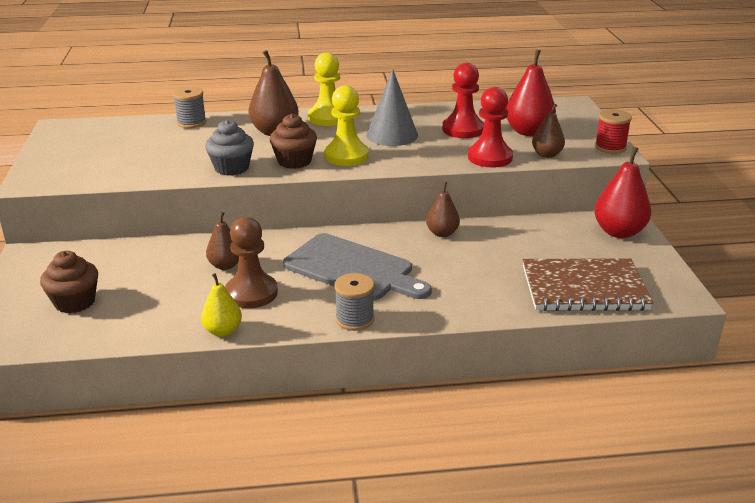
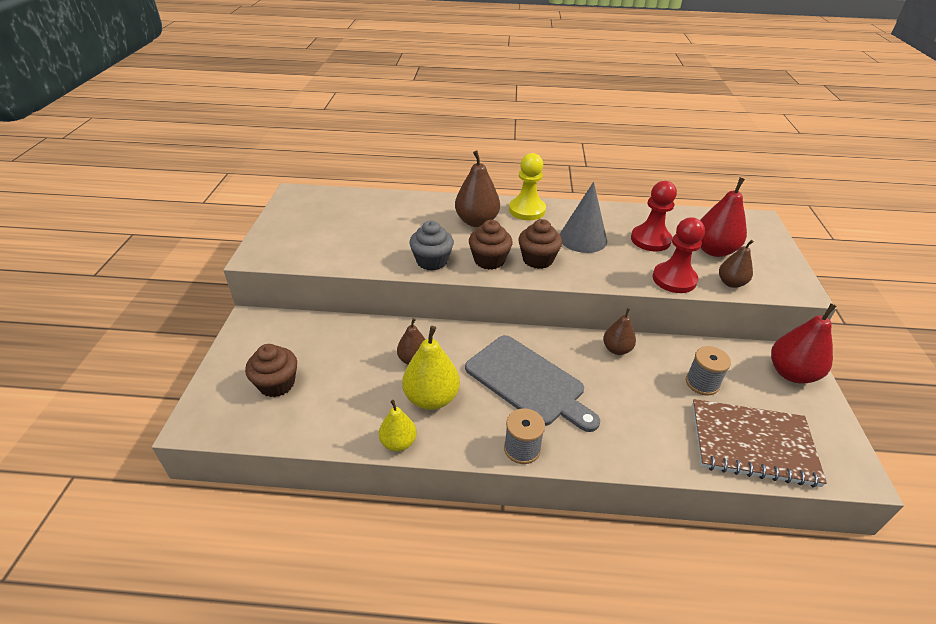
camera: 10 degrees right, 10 degrees up
(191, 122) = (406, 202): grey spool -> grey spool (702, 383)
(251, 293) = (431, 398): brown pawn -> yellow pear
(346, 156) = (537, 259): yellow pawn -> brown cupcake
(610, 147) = (796, 281): red spool -> none

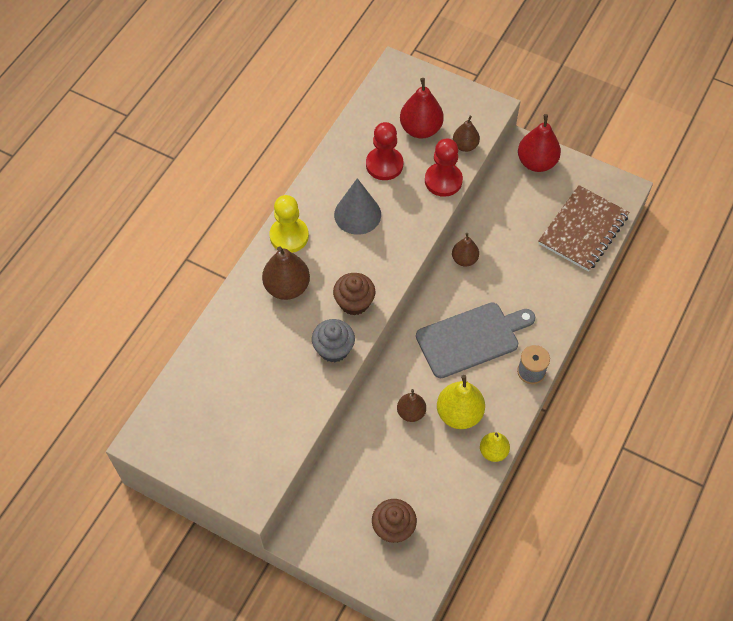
camera: 65 degrees left, 20 degrees up
(537, 259) = (371, 264): brown cupcake -> none
(702, 383) = (521, 224): grey spool -> none

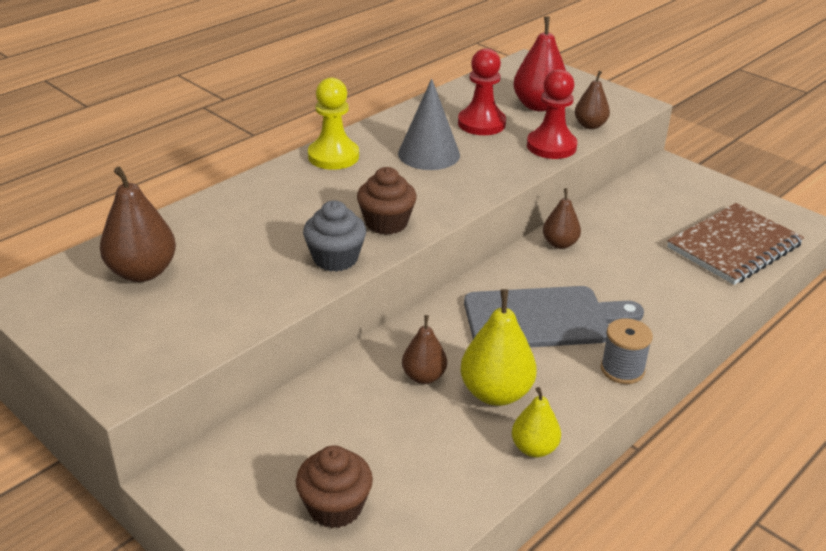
camera: 15 degrees right, 25 degrees down
(287, 287) = (305, 195): brown pear -> brown pear (142, 272)
(536, 162) = (683, 181): red pear -> none

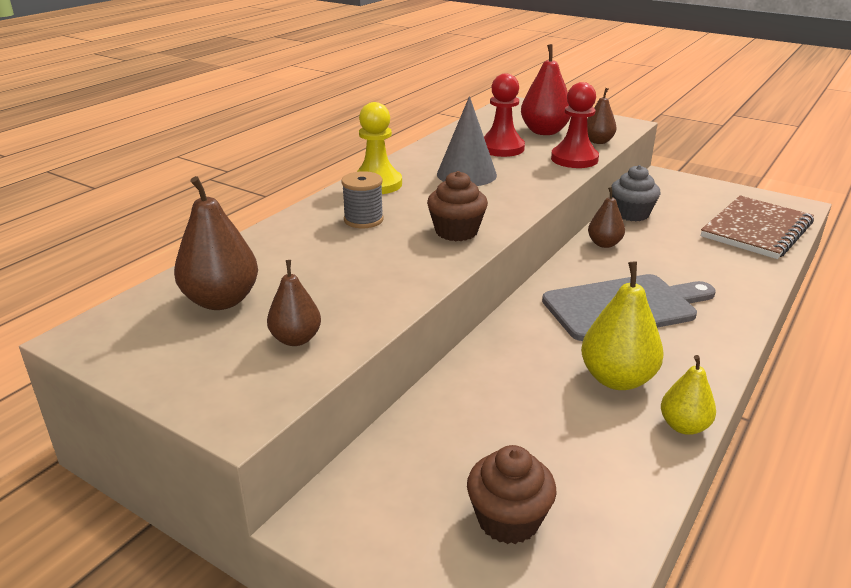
camera: 10 degrees left, 5 degrees down
(335, 258) = (421, 266): grey cupcake -> grey cupcake (631, 214)
(424, 376) = (538, 373): brown pear -> brown pear (296, 339)
(622, 369) = (724, 342): grey spool -> grey spool (363, 220)

